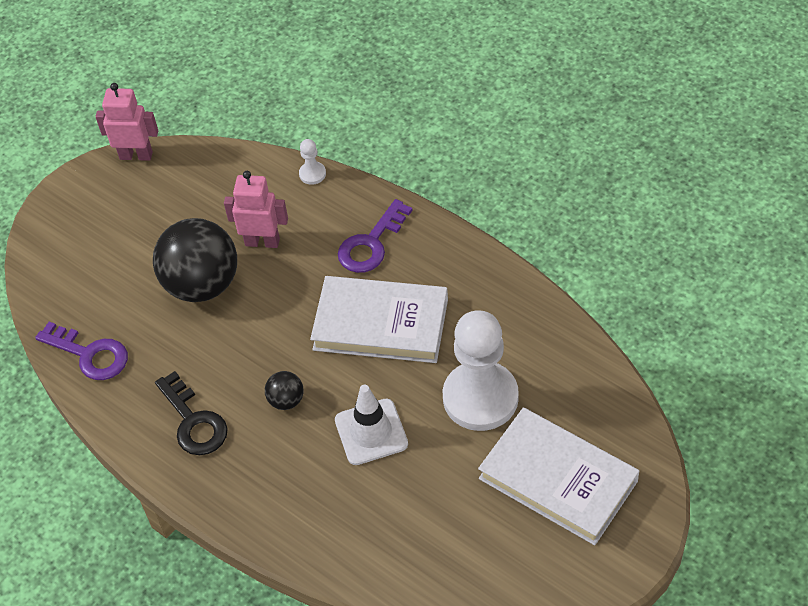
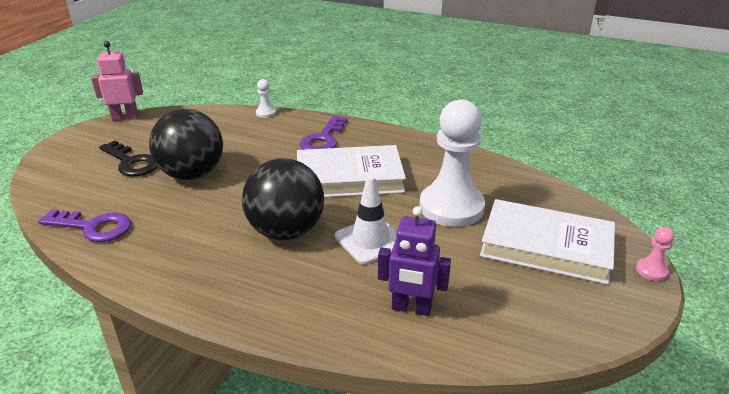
camera: 20 degrees left, 20 degrees down
(194, 422) = (202, 257): black key -> black key (132, 162)
(262, 242) = (237, 147): pink robot -> none
(286, 400) = (286, 231): black ball -> black ball, size x2.26
(380, 532) = (411, 308): none -> purple robot
(653, 537) = (651, 271): none -> pink pawn

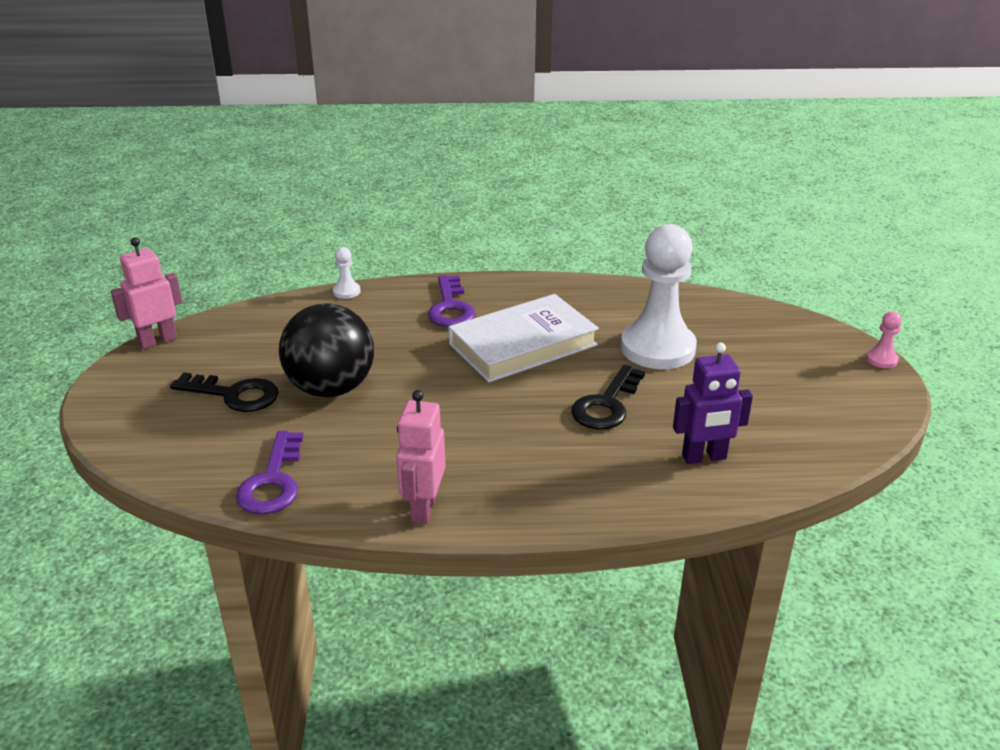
camera: 25 degrees left, 0 degrees up
(93, 227) = (273, 482): purple key -> purple key turned 105 degrees clockwise
(165, 278) = (423, 508): none -> pink robot
(286, 231) = (509, 421): black ball -> none
(370, 240) = (606, 405): white traffic cone -> black key
(546, 246) = (777, 363): white book -> none

